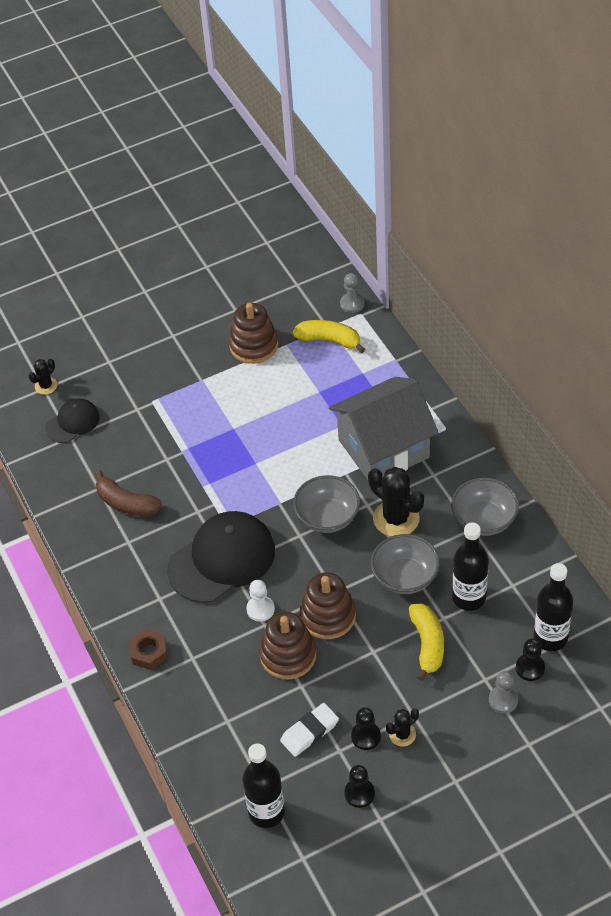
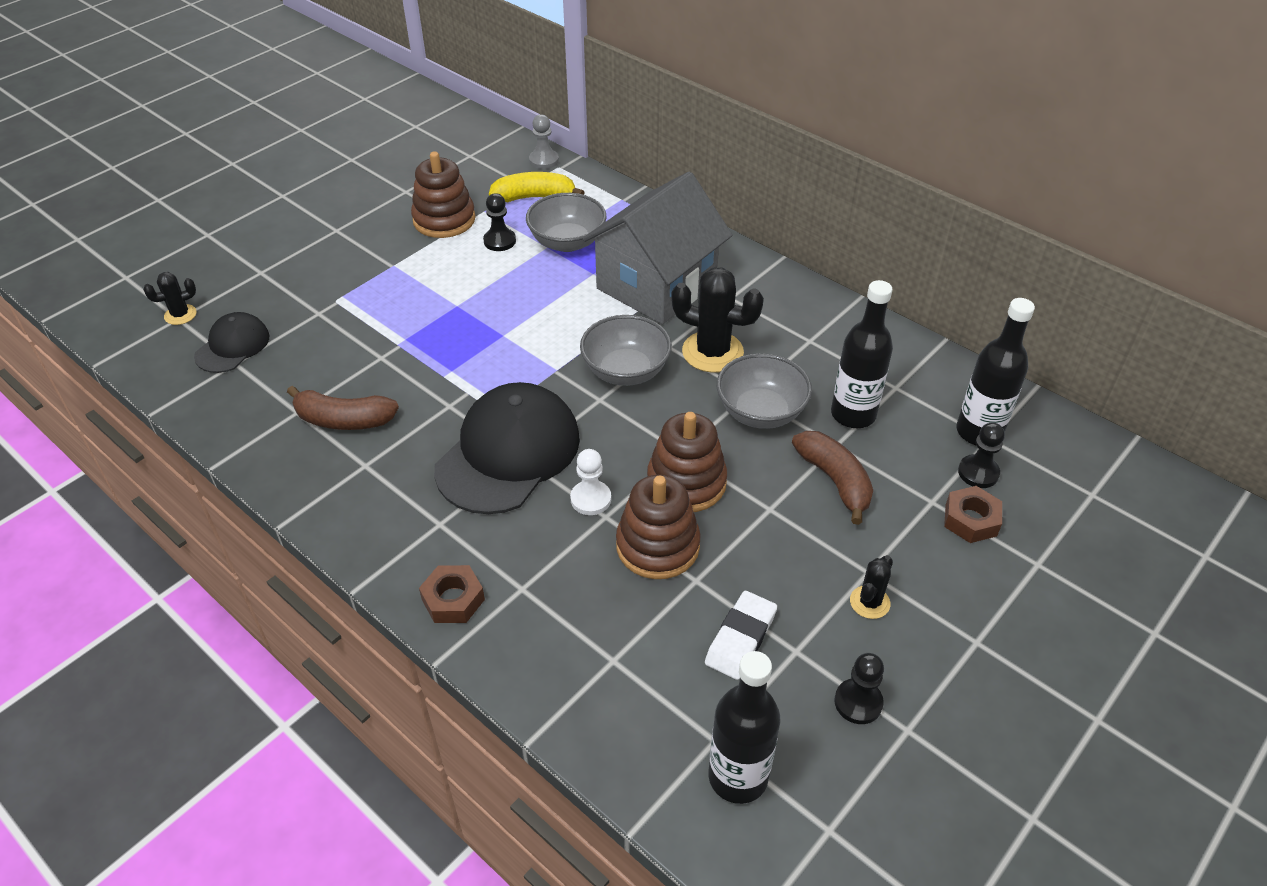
camera: 25 degrees left, 5 degrees down
(46, 386) = (180, 315): black cactus -> black cactus turned 45 degrees clockwise
(366, 736) = (822, 620): black pawn -> black pawn (499, 241)
(427, 644) = (835, 481): yellow banana -> brown banana
(484, 520) = (818, 328): grey bowl -> grey bowl (567, 242)
(503, 700) = (971, 520): grey pawn -> brown nut

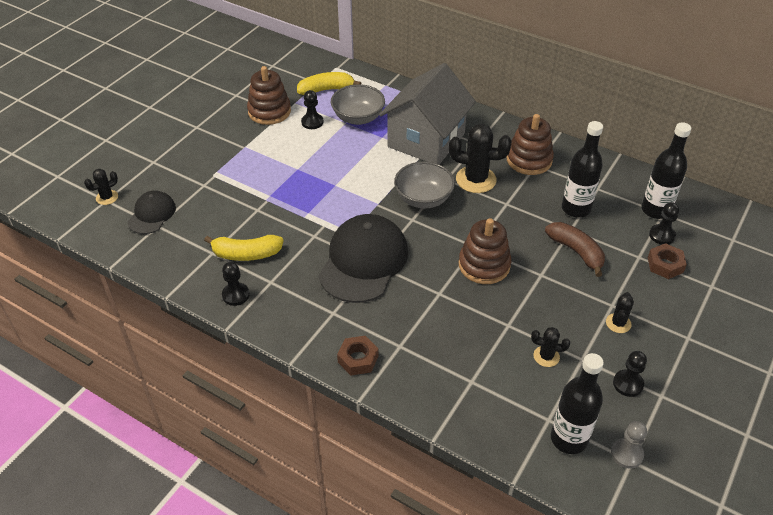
camera: 10 degrees left, 0 degrees up
(309, 478) = (236, 295): none -> black pawn
(343, 420) = (246, 254): brown banana -> yellow banana
(544, 160) = (324, 64): grey pawn -> grey pawn (627, 454)
(590, 499) = (426, 284): white pawn -> none
(657, 546) = (478, 307): brown stacking toy -> brown stacking toy (529, 160)
(740, 638) = (546, 356): white eraser -> black cactus
(760, 412) = (517, 214): grey bowl -> none

